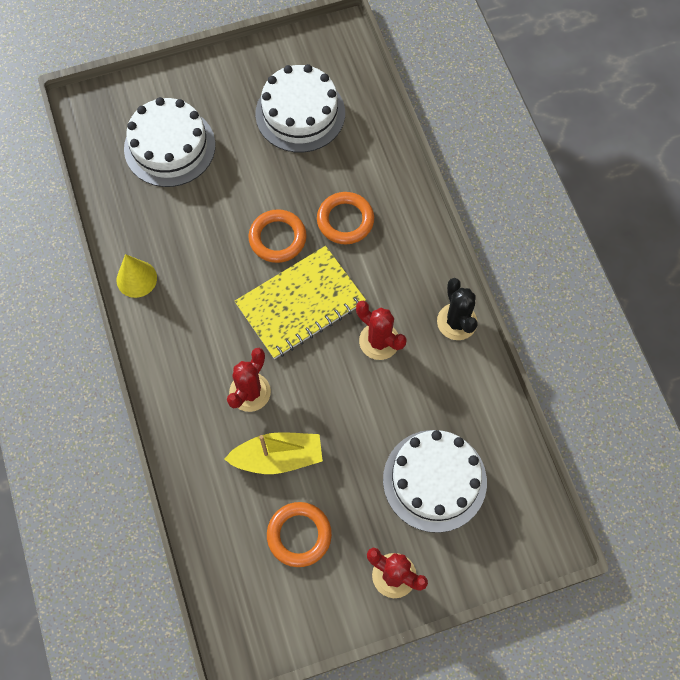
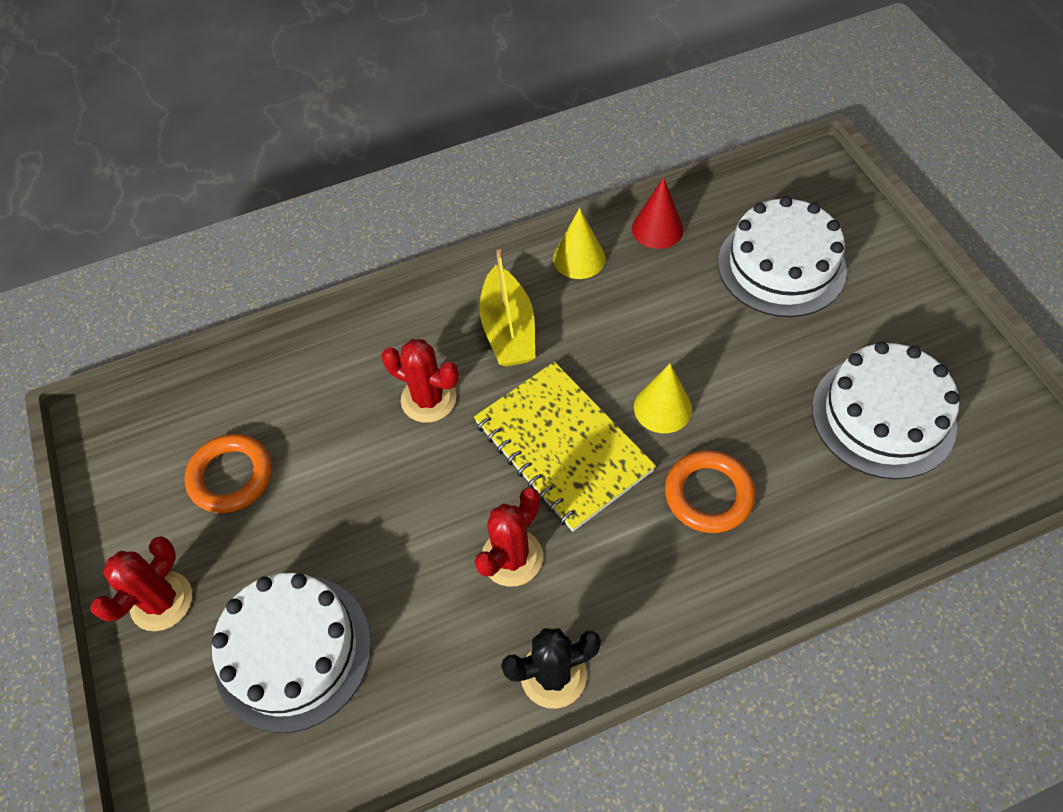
camera: 90 degrees right, 10 degrees down
(118, 221) = (657, 229): none -> red cone
(277, 238) = (662, 408): orange ring -> yellow cone
(278, 457) = (337, 441): yellow boat -> yellow boat (508, 329)

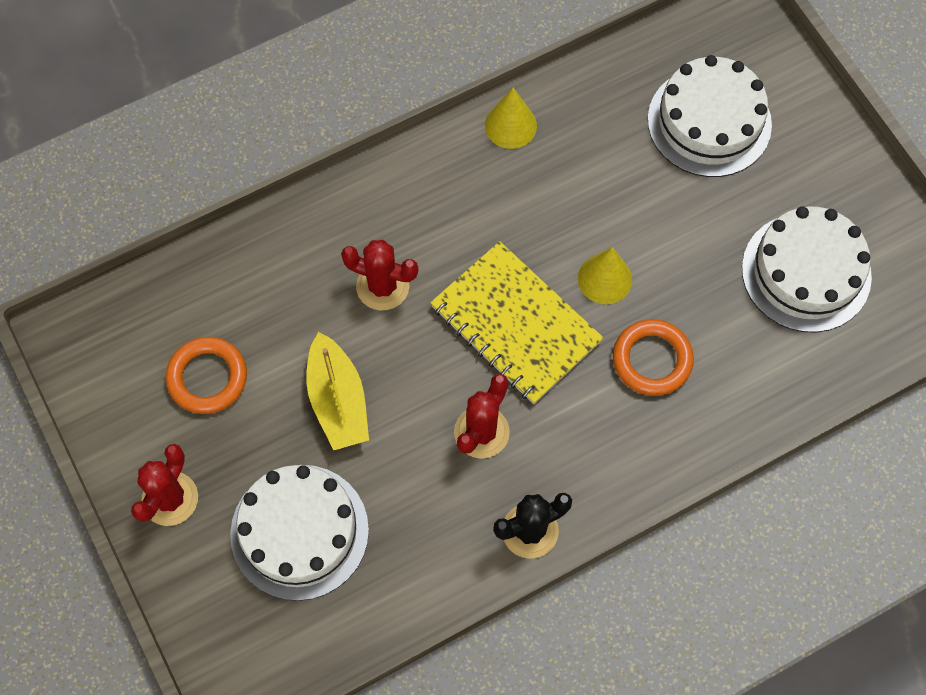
camera: 10 degrees left, 10 degrees up
(508, 329) = (450, 208): yellow boat -> yellow boat (338, 401)
(657, 229) = (585, 87): red cone -> none

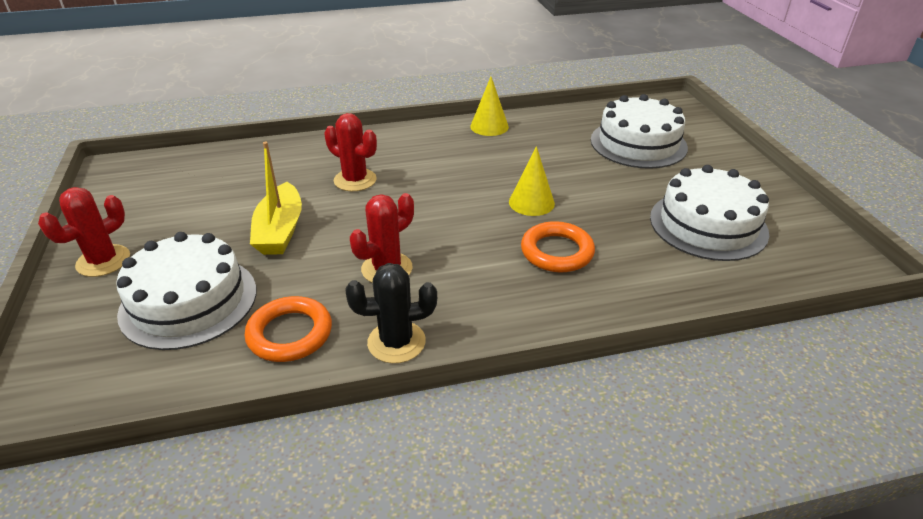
camera: 15 degrees right, 30 degrees down
(207, 377) = (192, 202): orange ring -> orange ring (290, 333)
(516, 324) = (448, 214): yellow notebook -> none

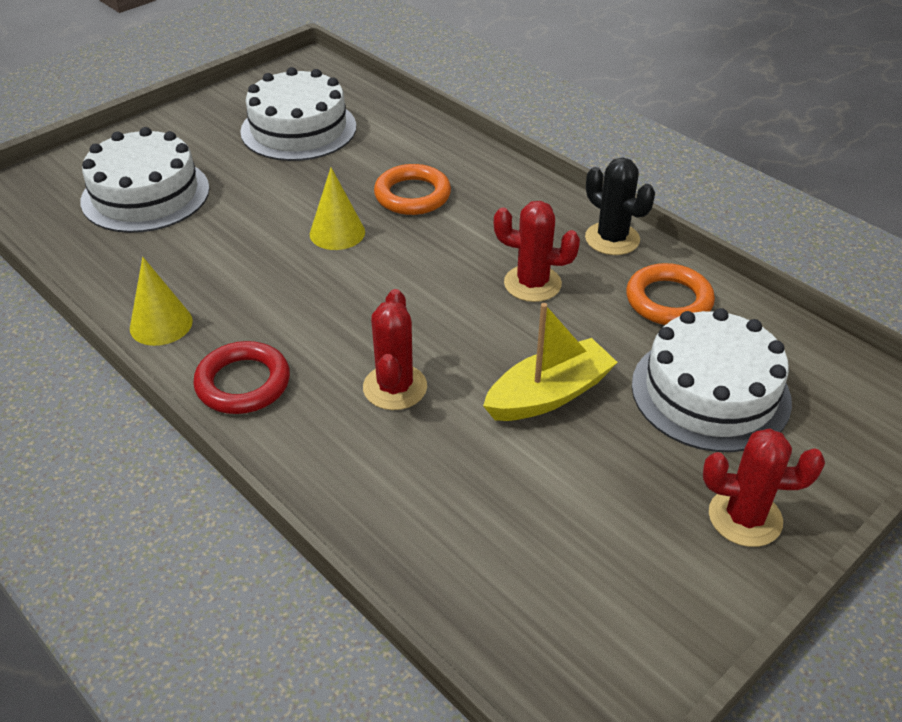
camera: 120 degrees left, 5 degrees up
(414, 138) = (243, 383): none -> red ring

